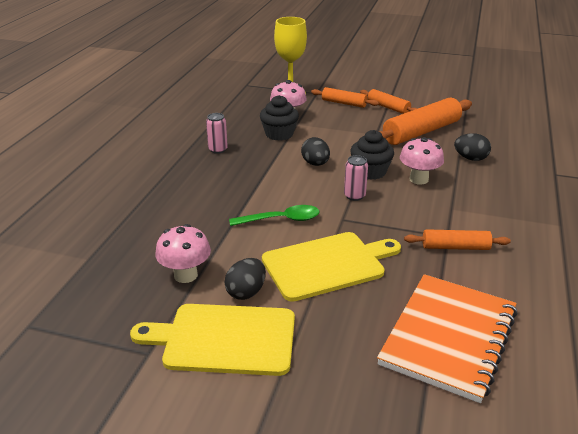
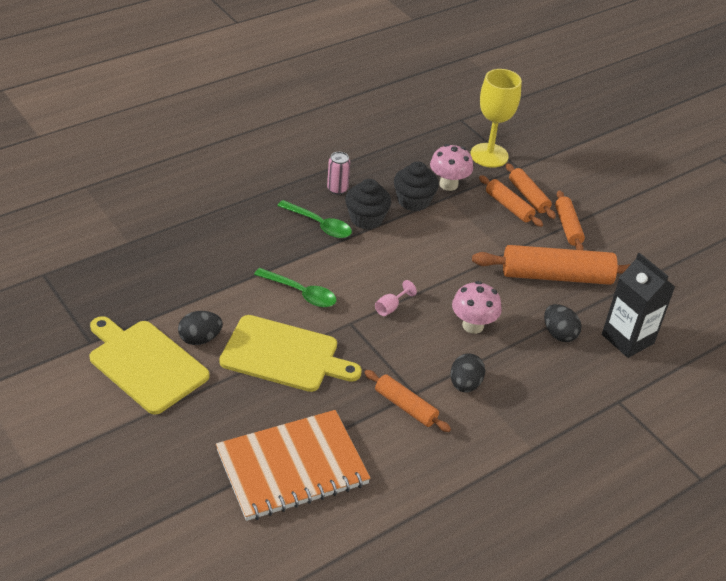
camera: 35 degrees right, 10 degrees up
(185, 275) = (176, 298): pink mushroom -> none
(235, 174) = (319, 225): none -> green spoon
(315, 164) = (402, 254): black egg -> black egg (465, 384)
(341, 112) = (508, 206): none -> orange rolling pin
(354, 196) = (391, 307): pink can -> pink goblet
(370, 172) = (440, 291): black cupcake -> black cupcake (366, 219)
(506, 142) = (627, 339): none -> black carton

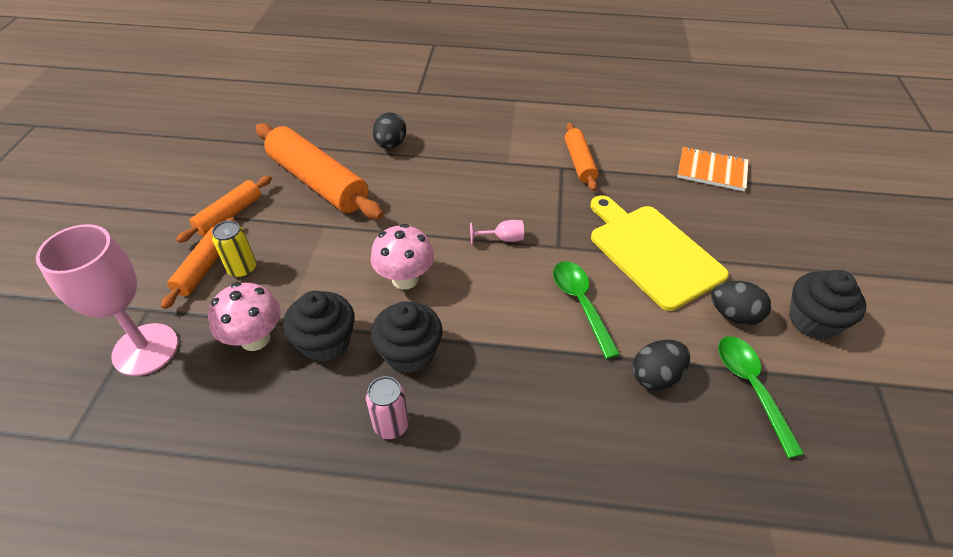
camera: 135 degrees left, 5 degrees up
(145, 364) = (813, 320): yellow cutting board -> black cupcake
(292, 467) = (712, 171): orange notebook -> orange notebook, size x0.55
(319, 225) = (474, 380): green spoon -> green spoon (751, 387)
(465, 384) = (513, 152): black egg -> black egg (656, 376)
(473, 325) = (449, 185): pink mushroom -> pink mushroom (405, 279)
(489, 155) = (145, 349): yellow goblet -> pink goblet
(508, 206) = (242, 269): orange rolling pin -> yellow can
(627, 339) = (347, 116): black carton -> none

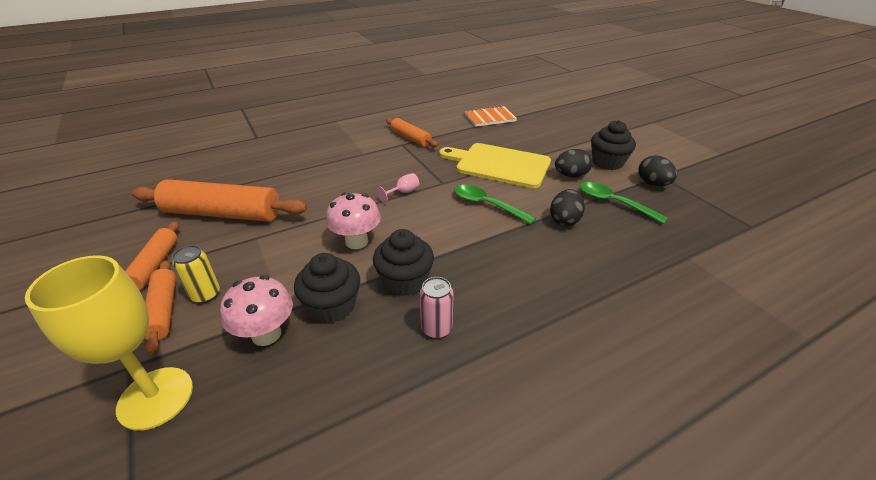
camera: 35 degrees left, 10 degrees down
(145, 349) = (156, 398): pink goblet -> yellow goblet
(390, 144) = (264, 172): black egg -> black egg (653, 184)

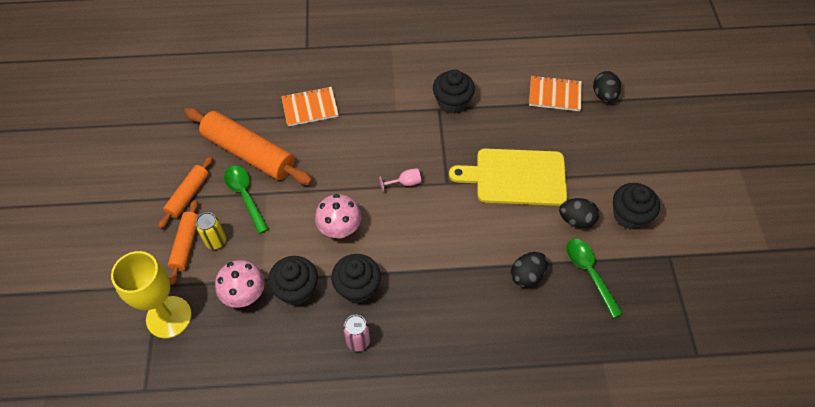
camera: 25 degrees right, 20 degrees up
(277, 169) = (310, 108): none -> orange notebook
(411, 138) = (452, 102): orange rolling pin -> black cupcake
(486, 205) = (470, 229): green spoon -> green spoon (245, 196)
(499, 165) = (516, 177): yellow cutting board -> yellow cutting board turned 45 degrees counterclockwise
(653, 184) = (650, 264): black egg -> black egg (604, 95)

